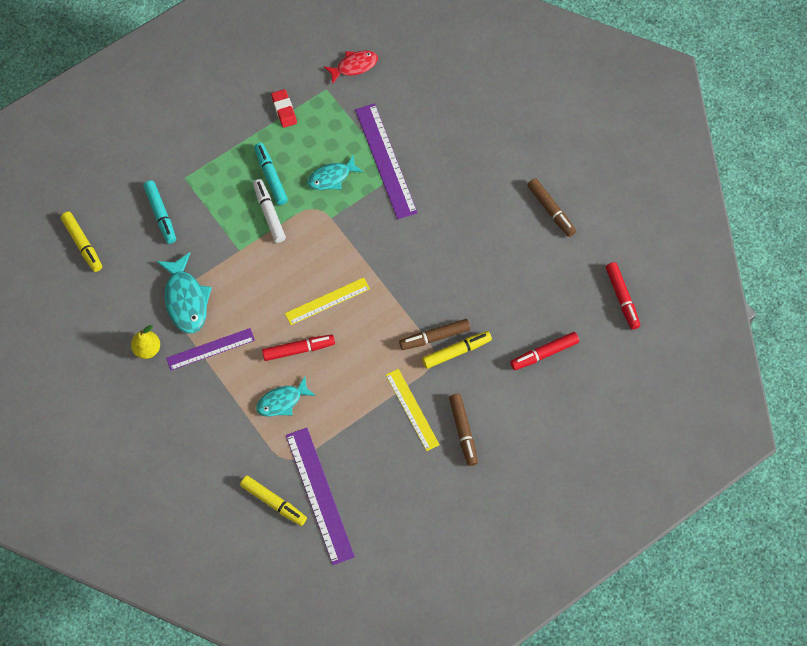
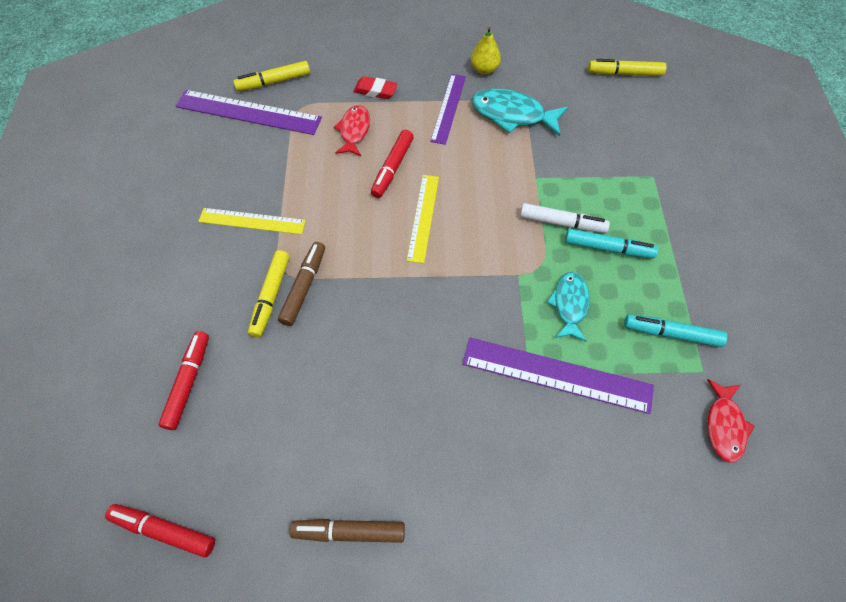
camera: 125 degrees right, 5 degrees down
(160, 214) = (620, 138): turquoise marker -> turquoise marker (671, 333)
(282, 401) = (354, 131): turquoise fish -> red fish
(284, 110) = (693, 308): red eraser -> red eraser (375, 91)
(463, 431) = (190, 249): brown marker -> none

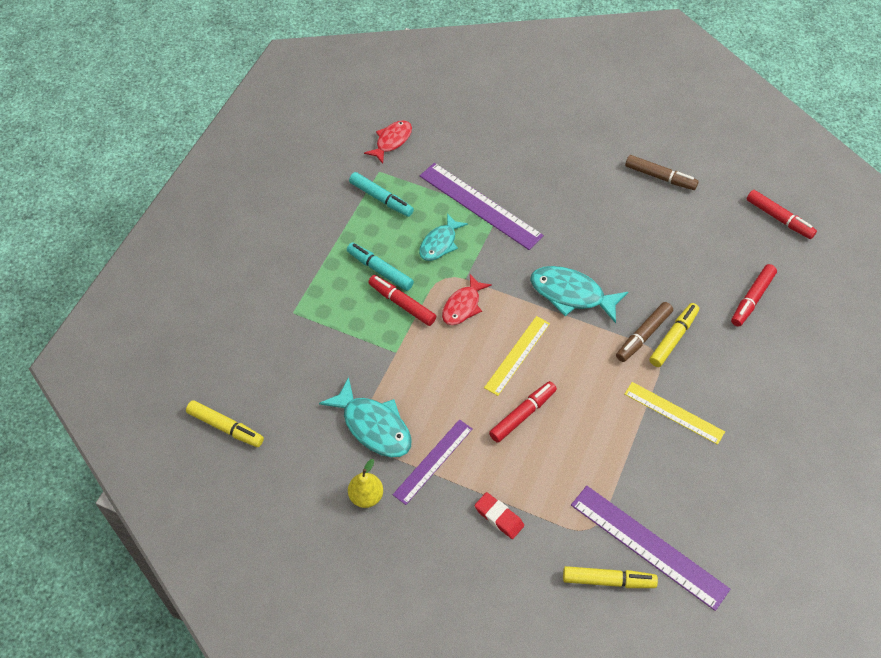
camera: 155 degrees left, 5 degrees down
(354, 131) = (543, 473): red fish -> red fish (463, 306)
(397, 303) = (571, 294): none -> turquoise fish
(562, 223) = (402, 304): white marker -> red marker

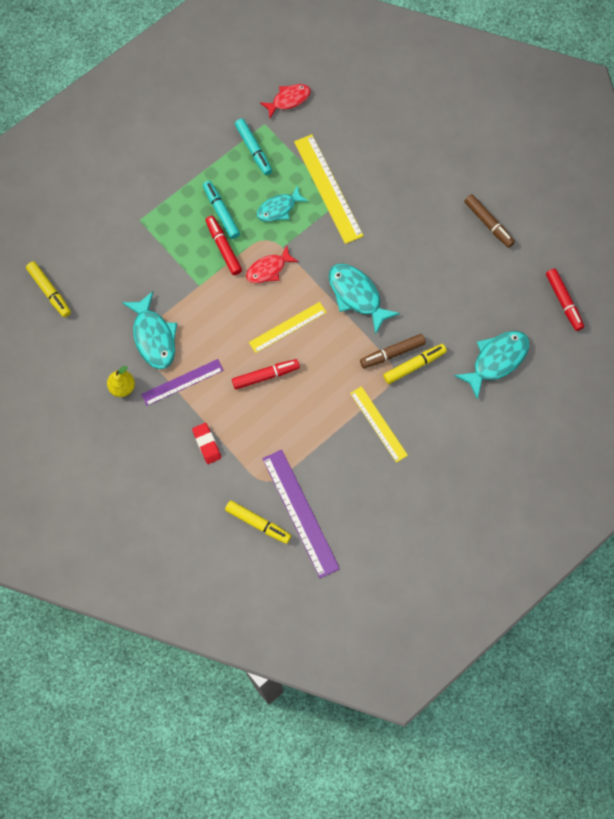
camera: 25 degrees right, 15 degrees up
(480, 205) = (328, 188): purple ruler -> yellow ruler
(752, 299) = (496, 360): red marker -> turquoise fish

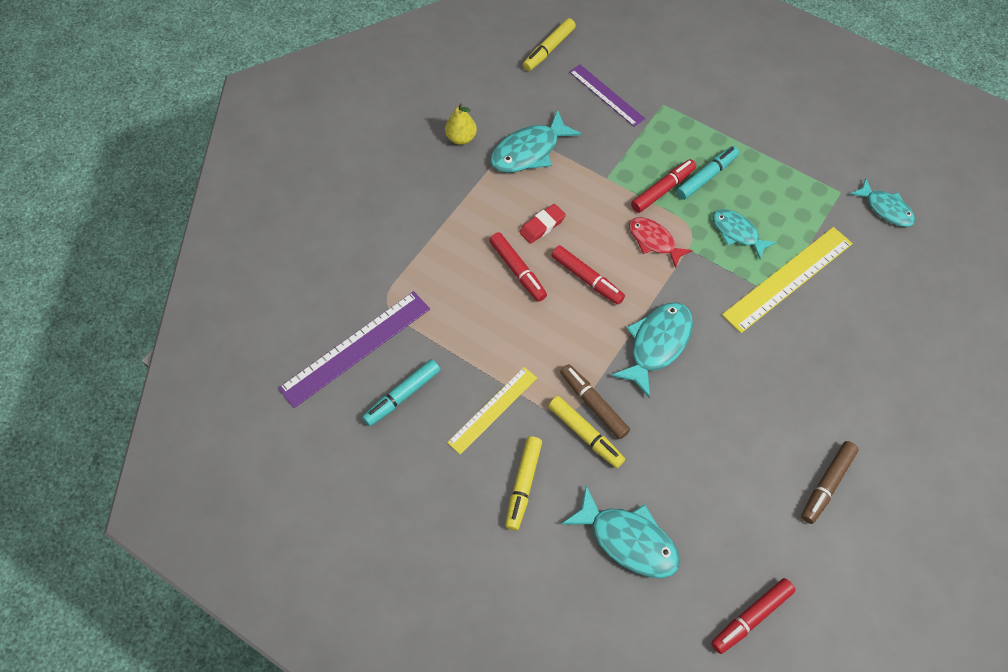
camera: 75 degrees right, 10 degrees down
(182, 382) = (483, 191): purple ruler -> purple ruler (606, 95)
(207, 444) = (416, 232): red eraser -> red eraser (542, 226)
(253, 149) = (801, 189): turquoise marker -> turquoise marker (402, 395)
(258, 523) = (333, 306): yellow marker -> yellow marker (523, 485)
(287, 327) = (587, 279): yellow ruler -> red marker
(288, 100) = (885, 208): red fish -> turquoise fish

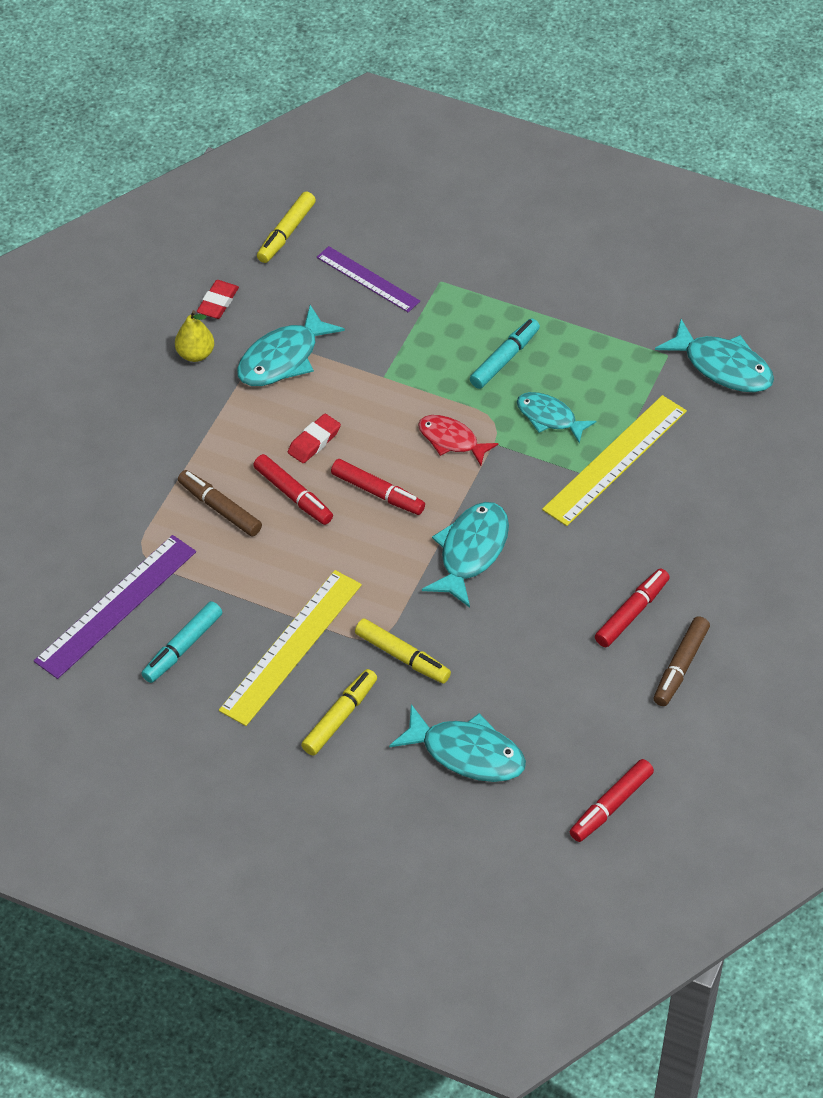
camera: 10 degrees left, 10 degrees down
(486, 98) = (218, 303): none -> red eraser
(492, 409) = (291, 647): yellow ruler -> yellow ruler, size x1.55
(523, 485) = (340, 717): yellow marker -> yellow marker turned 150 degrees counterclockwise
(593, 404) = (407, 624): brown marker -> brown marker (220, 508)
(663, 190) = (454, 381): red marker -> red marker (632, 613)
(885, 208) = (722, 366): turquoise fish -> turquoise fish, size x1.51

